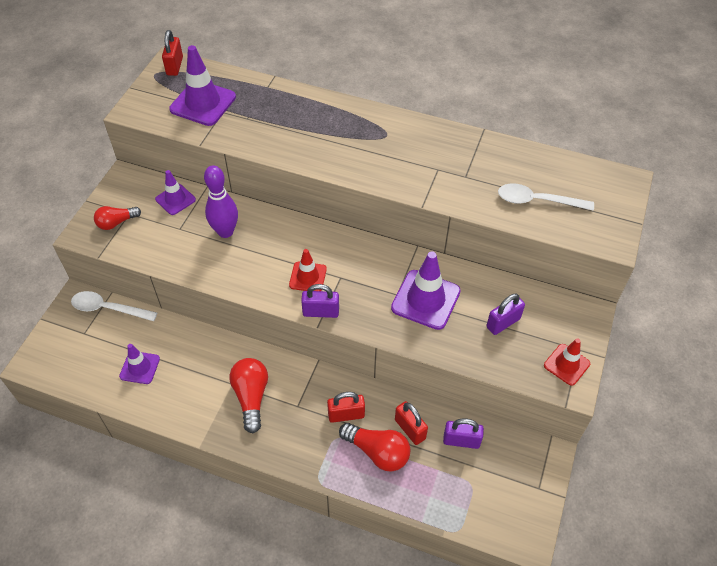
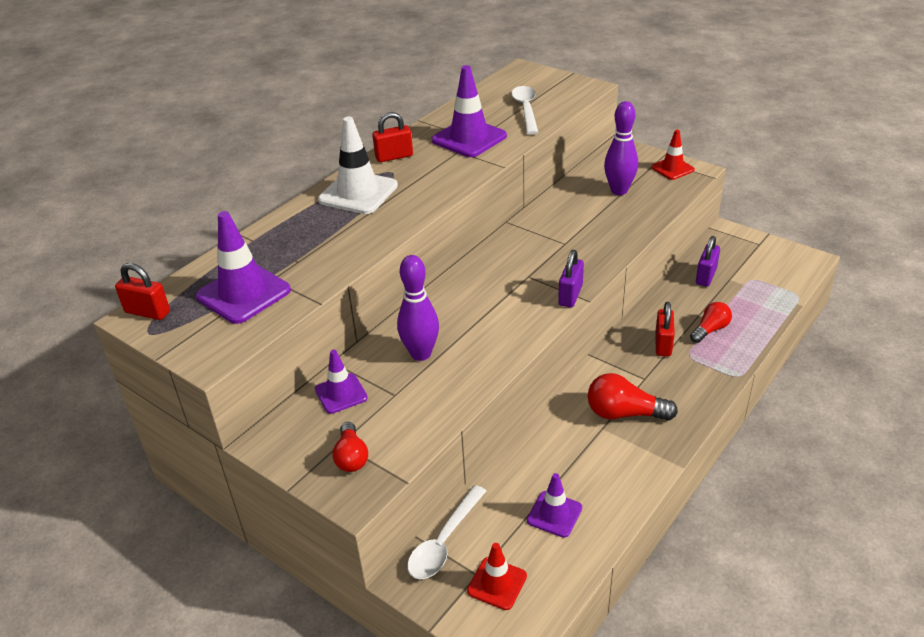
camera: 70 degrees left, 15 degrees down
(308, 277) = (518, 298): red traffic cone -> red traffic cone (497, 583)
(348, 124) = (358, 193): none -> white traffic cone
(377, 452) = (710, 330): red light bulb -> red light bulb, size x0.66
(410, 429) = (688, 305): red padlock -> red padlock (394, 157)
(425, 299) = (577, 227): purple traffic cone -> purple traffic cone (469, 138)
(503, 323) = (619, 191): purple padlock -> purple bowling pin
(537, 201) = (526, 110): white spoon -> white spoon turned 150 degrees clockwise

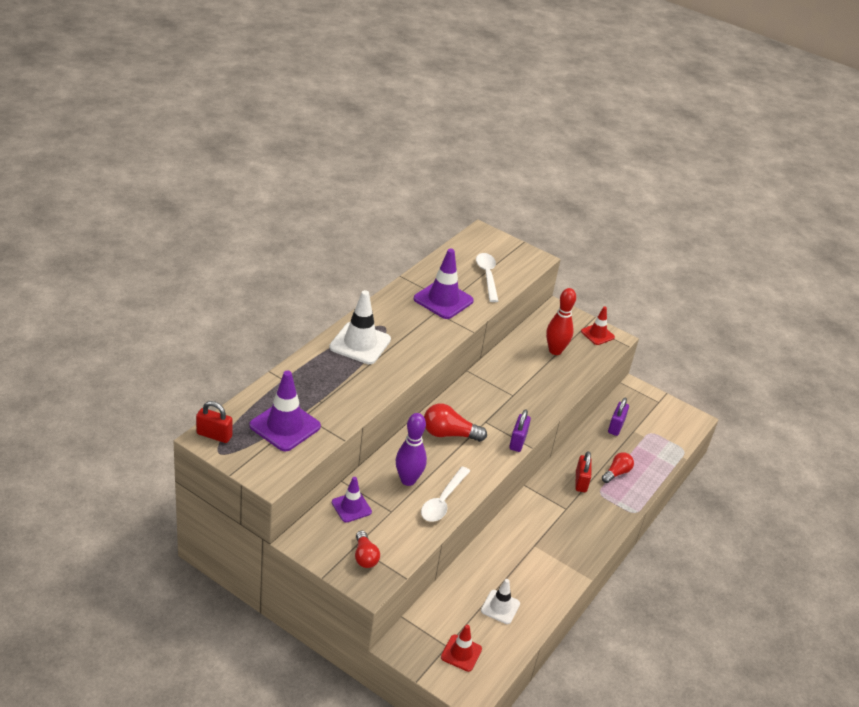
camera: 10 degrees left, 0 degrees up
(394, 157) = (384, 311): red padlock -> none
(444, 541) = (422, 621): white spoon -> white spoon (443, 501)
(554, 514) = (500, 607): purple traffic cone -> white traffic cone
(619, 191) = (555, 351): purple bowling pin -> red bowling pin
(624, 413) = (550, 535): red light bulb -> red light bulb (449, 434)

